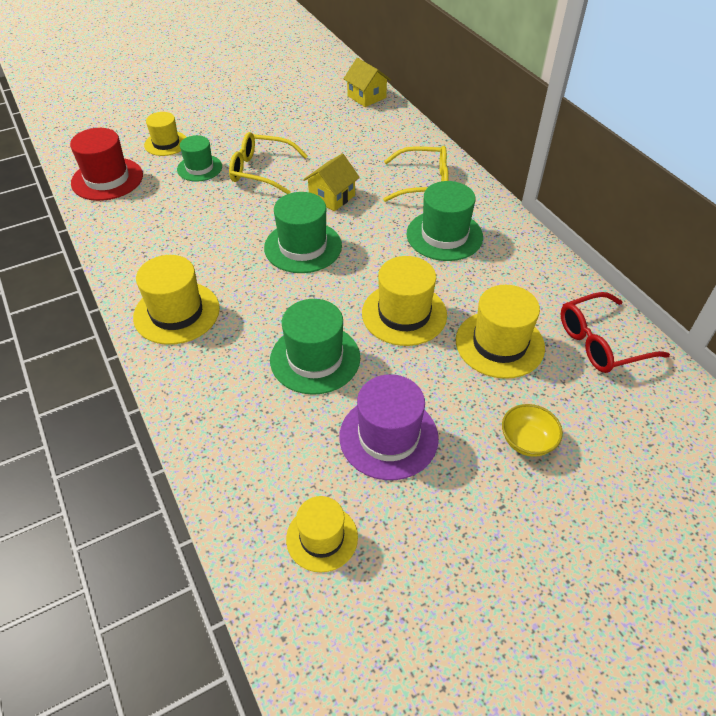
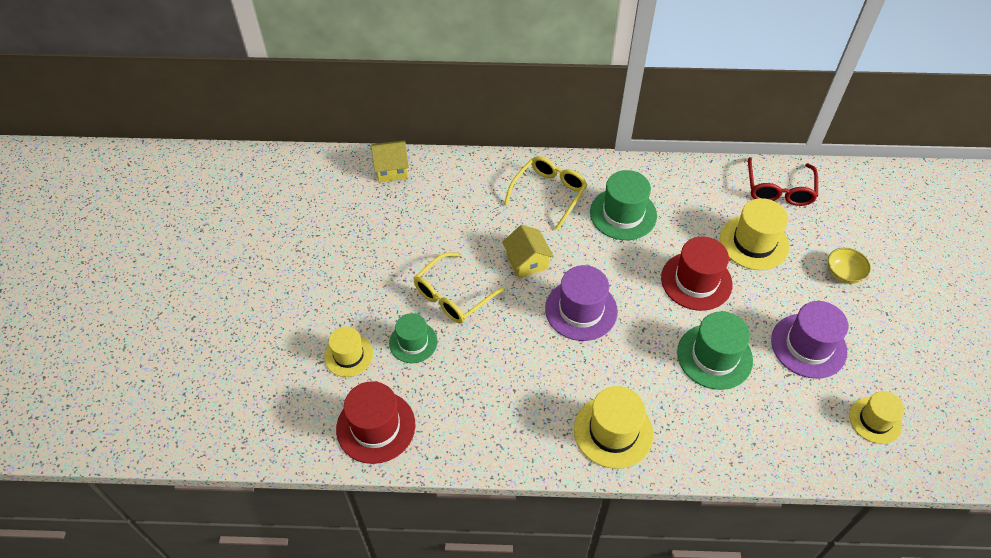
camera: 60 degrees left, 5 degrees up
(303, 247) = (581, 310): green hat -> purple hat
(404, 314) = (696, 281): yellow hat -> red hat

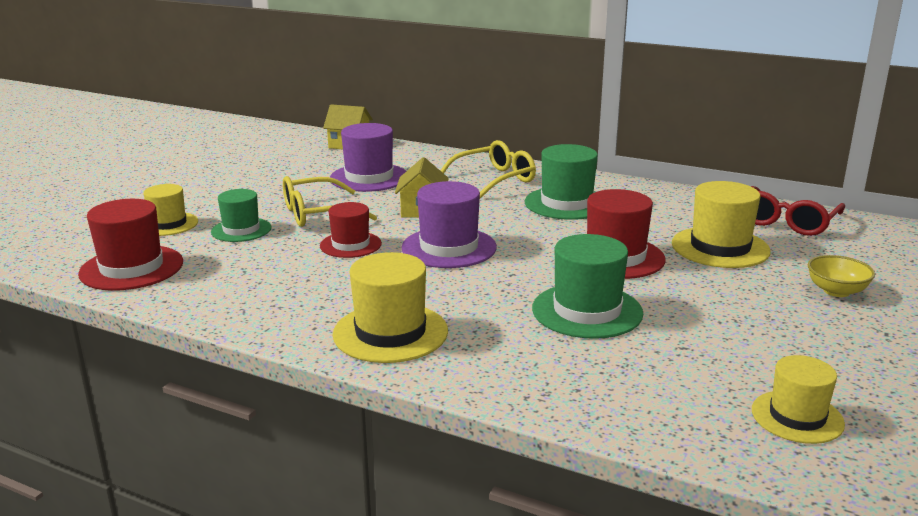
camera: 25 degrees right, 30 degrees down
(510, 332) = (350, 245): none -> red hat
(808, 346) = (735, 332): purple hat -> purple hat (369, 178)

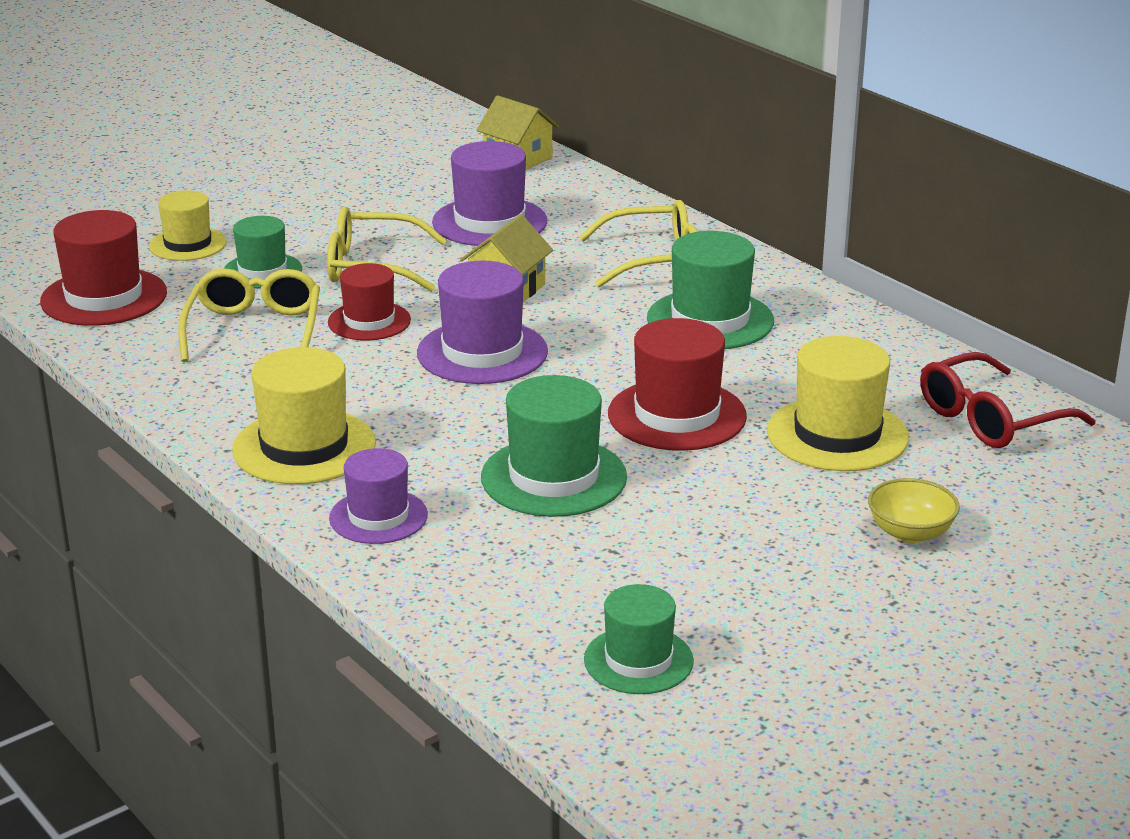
camera: 25 degrees right, 5 degrees up
(272, 266) = (254, 330): none -> yellow glasses
(498, 367) = (378, 517): none -> purple hat
(797, 417) = (638, 660): yellow hat -> green hat

